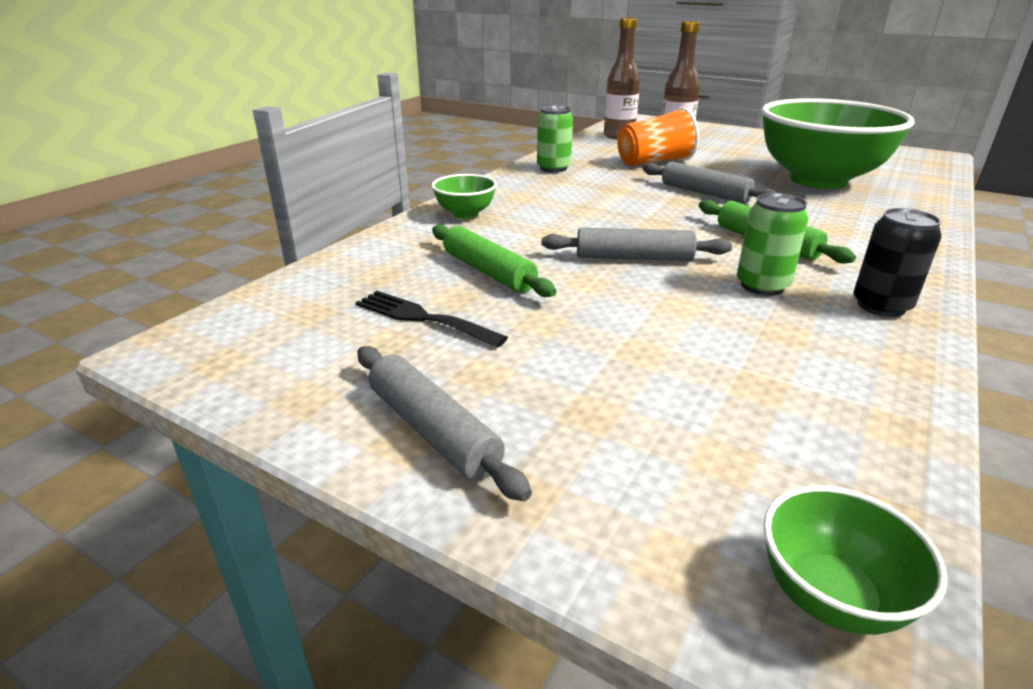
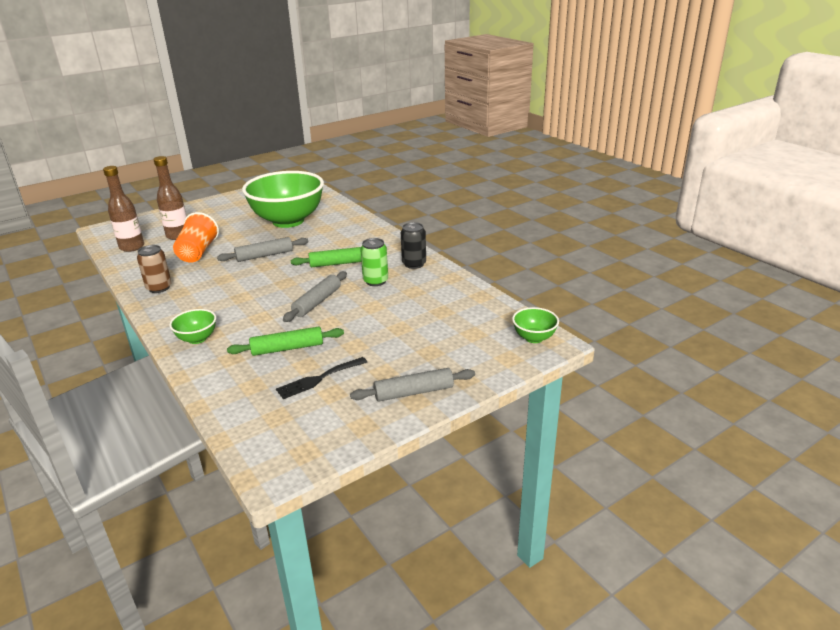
camera: 65 degrees left, 0 degrees up
(553, 168) = (159, 288): green can -> brown can

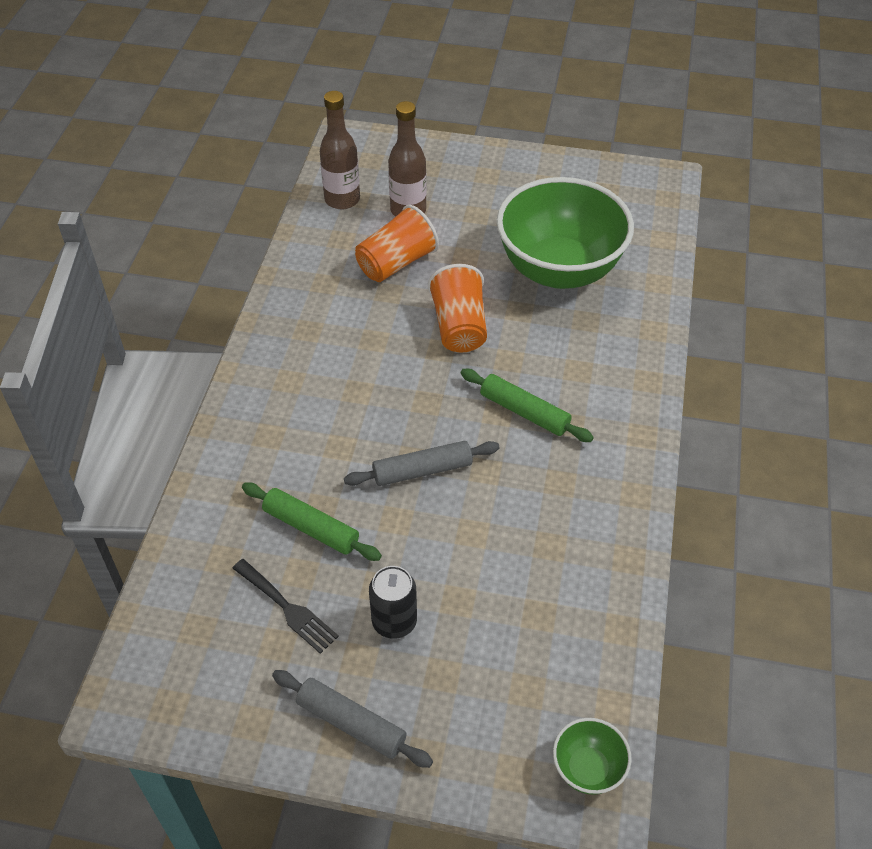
camera: 45 degrees right, 20 degrees up
(159, 288) = (297, 305): brown can -> none
(197, 339) = (249, 432): green bowl -> none
(264, 255) = (459, 326): grey rolling pin -> orange cup
(318, 379) = (288, 608): black fork -> black fork turned 150 degrees counterclockwise
(375, 281) = (528, 486): green can -> none
(414, 264) = (613, 490): black can -> black can (394, 621)

